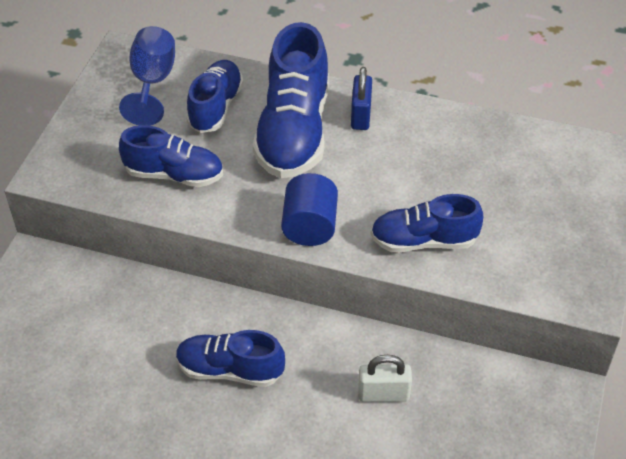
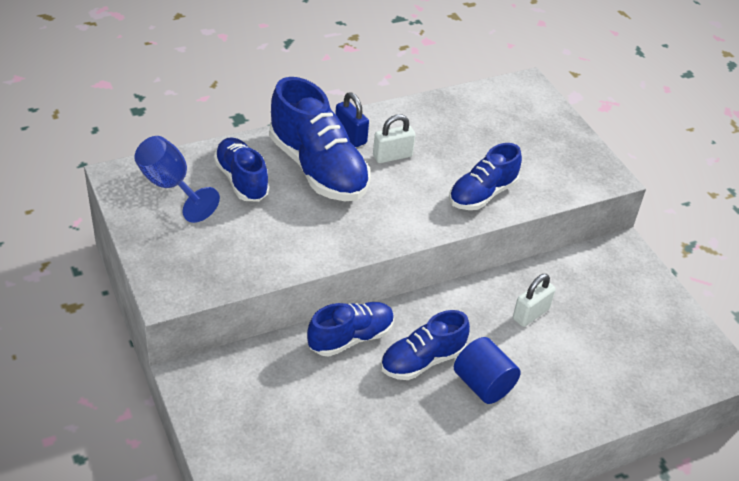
camera: 45 degrees left, 5 degrees down
(174, 175) = (268, 242): blue shoe -> blue shoe (351, 338)
(310, 226) = (402, 224): blue cylinder -> blue cylinder (483, 385)
(378, 156) = (392, 156): none -> white padlock

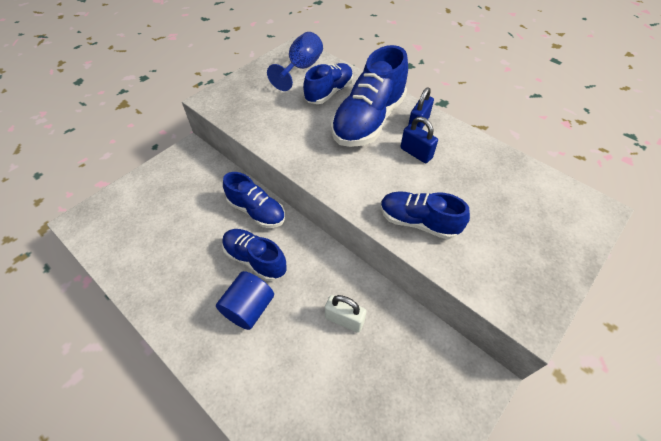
camera: 70 degrees right, 10 degrees up
(392, 156) = (416, 153): white padlock -> blue padlock

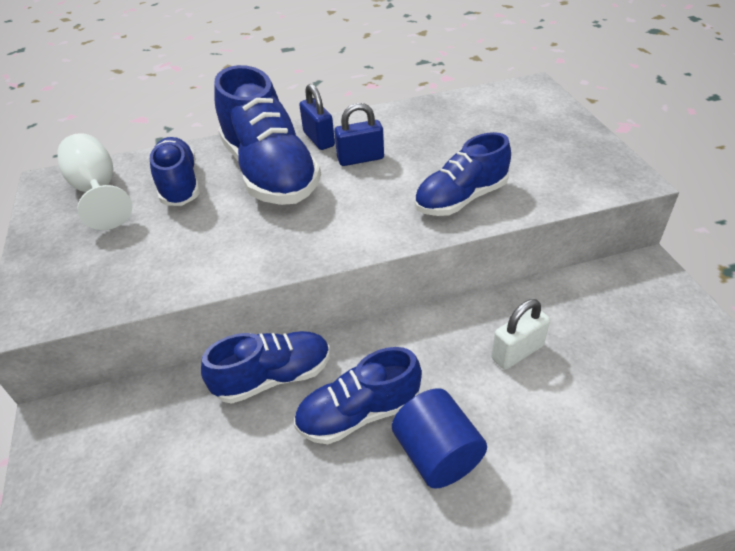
camera: 55 degrees left, 10 degrees down
(301, 68) = (98, 191): blue goblet -> white goblet

